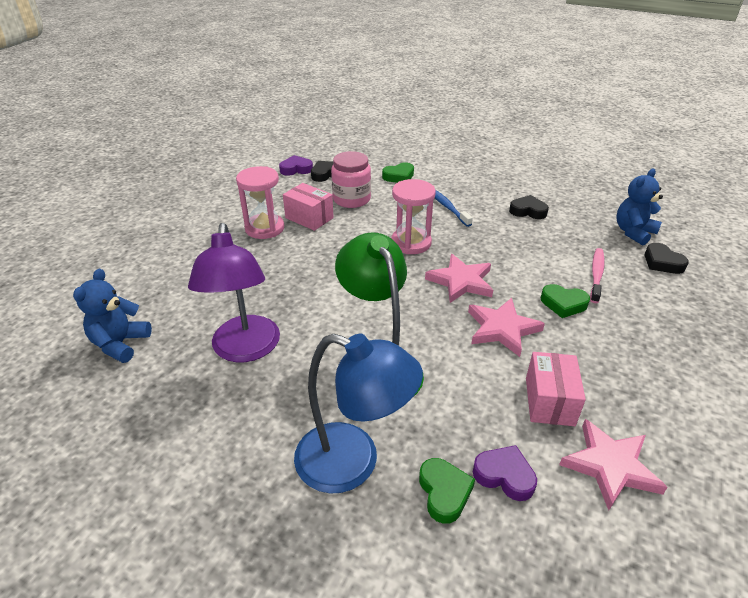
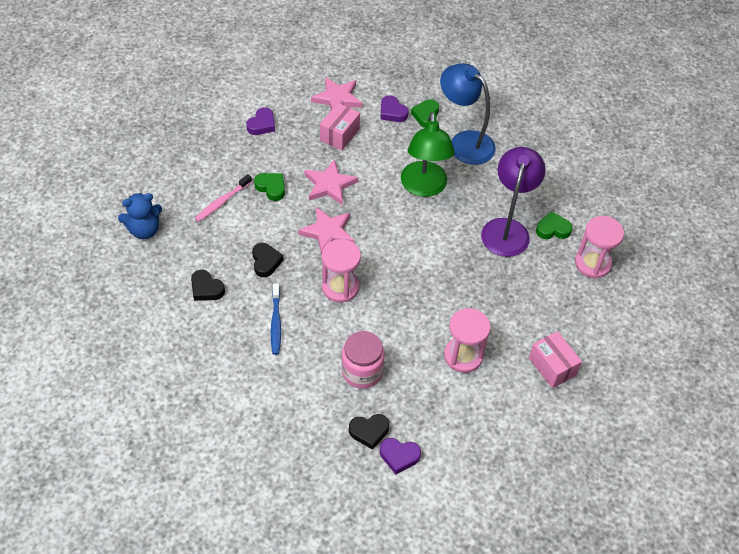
camera: 160 degrees left, 15 degrees up
(120, 344) = (592, 263): blue teddy bear -> pink hourglass
(309, 218) = (416, 356): pink box -> pink box (552, 366)
(399, 176) = (291, 394): green heart -> green heart (553, 229)
(662, 262) = (160, 194): black heart -> black heart (266, 262)
(663, 376) = (262, 124): none -> purple heart

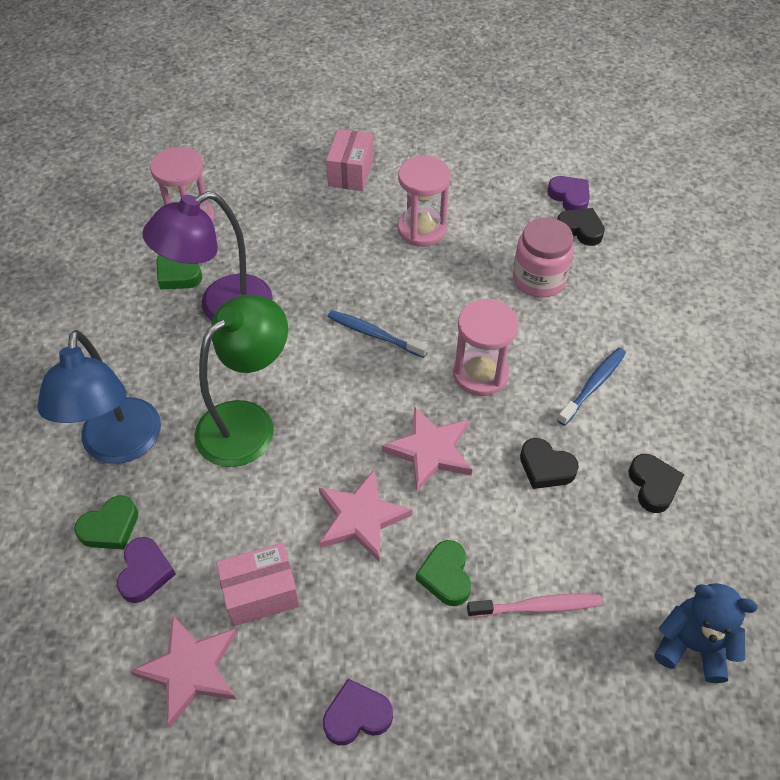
camera: 135 degrees left, 0 degrees up
(266, 262) = (545, 467): black heart -> black heart turned 90 degrees counterclockwise
(416, 270) = (374, 334): none -> blue toothbrush

